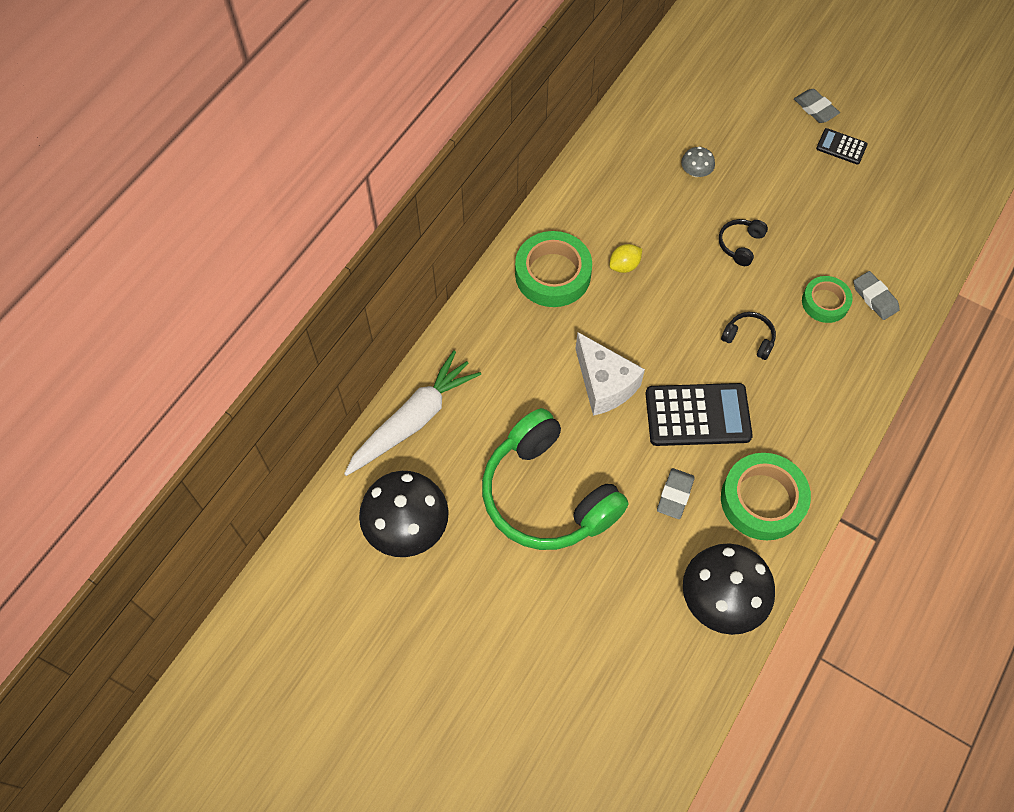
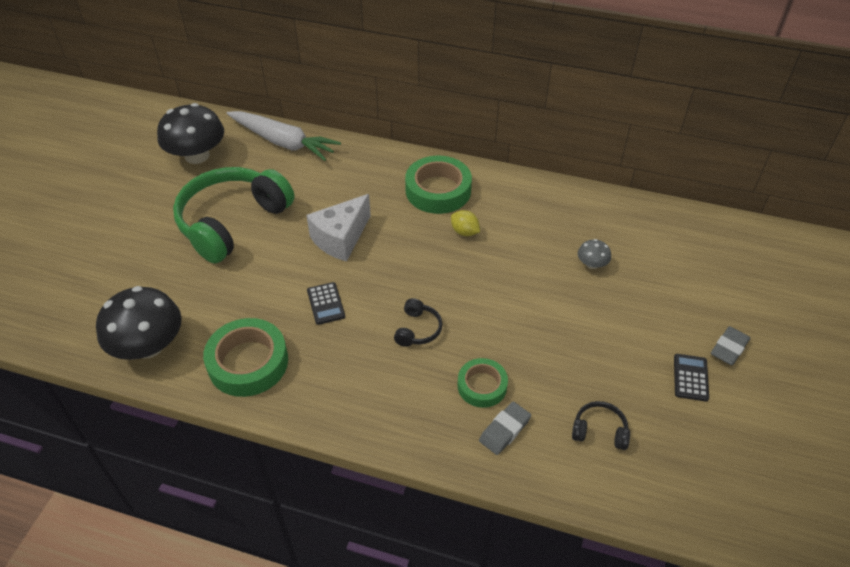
camera: 75 degrees right, 15 degrees down
(675, 495) = (244, 300): grey eraser -> none
(697, 415) = (326, 304): black calculator -> black calculator, size x0.51
(740, 245) = (522, 309): black headphones -> black headphones (599, 431)

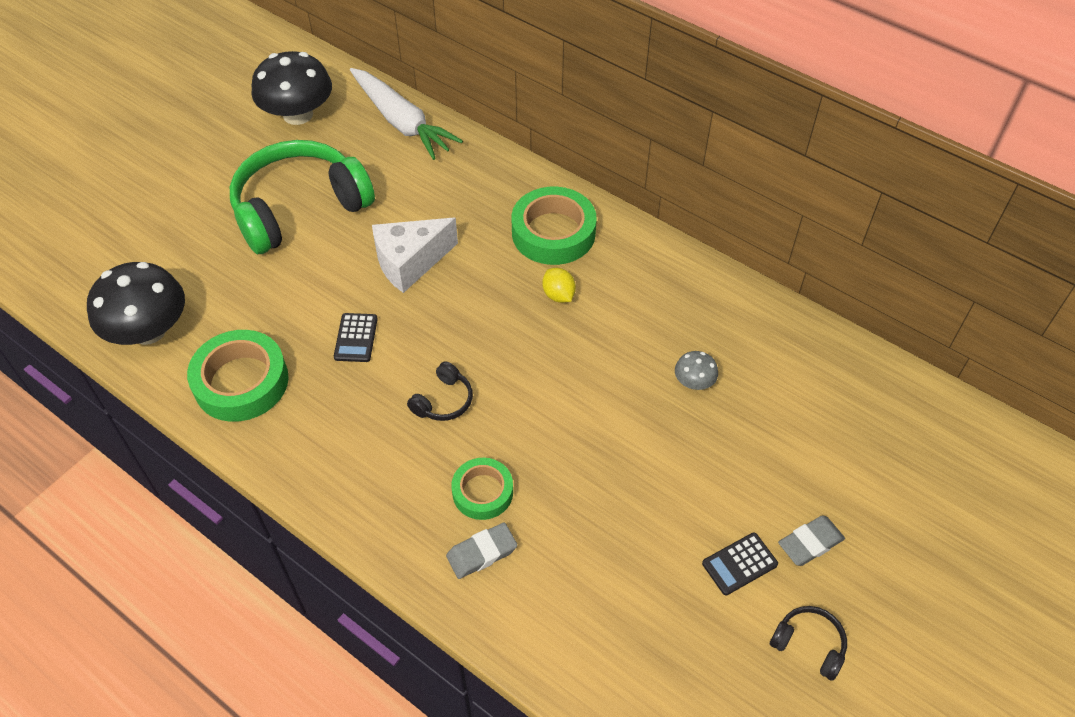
camera: 20 degrees right, 5 degrees up
(599, 431) = (592, 591): black headphones -> black headphones (809, 645)
(690, 377) = (739, 564): black calculator -> black calculator turned 150 degrees counterclockwise

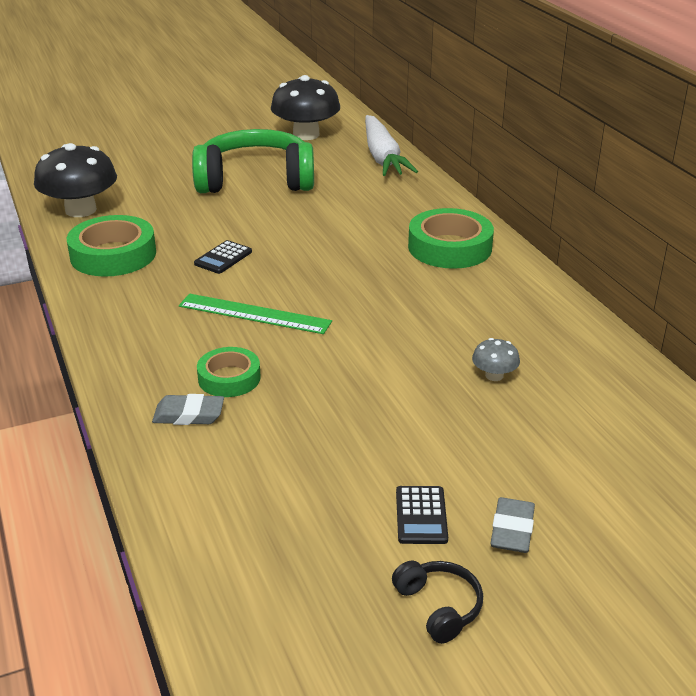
camera: 30 degrees right, 20 degrees down
(410, 263) = (310, 230): white cheese -> none
(443, 401) = (254, 314): black headphones -> green ruler
(558, 295) = (417, 284): yellow lemon -> none
(739, 564) = (421, 515): black calculator -> black calculator turned 90 degrees counterclockwise
(810, 543) = (512, 530): grey eraser -> grey eraser turned 75 degrees counterclockwise

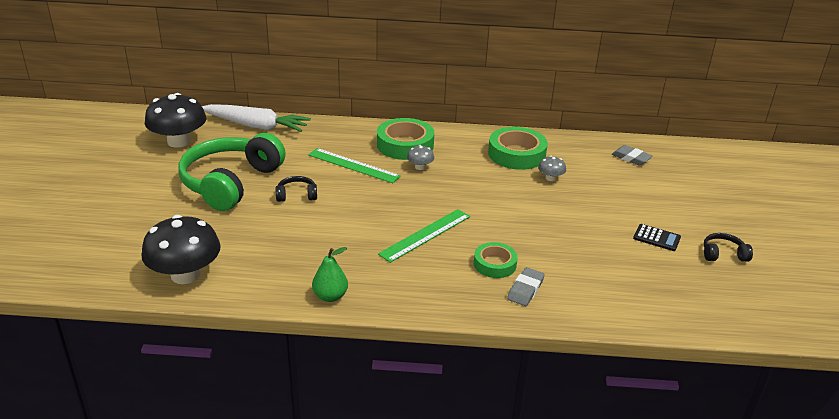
camera: 65 degrees left, 0 degrees up
(91, 289) = (330, 296): none -> green pear
(113, 255) = (284, 274): green tape -> green tape (516, 154)
(223, 258) = (338, 227): black calculator -> none
(265, 218) = (296, 195): none -> black headphones
(362, 230) = (353, 165): none -> green ruler
(407, 271) = (420, 167): none -> grey mushroom
(512, 530) = (677, 217): grey eraser -> grey eraser (631, 158)

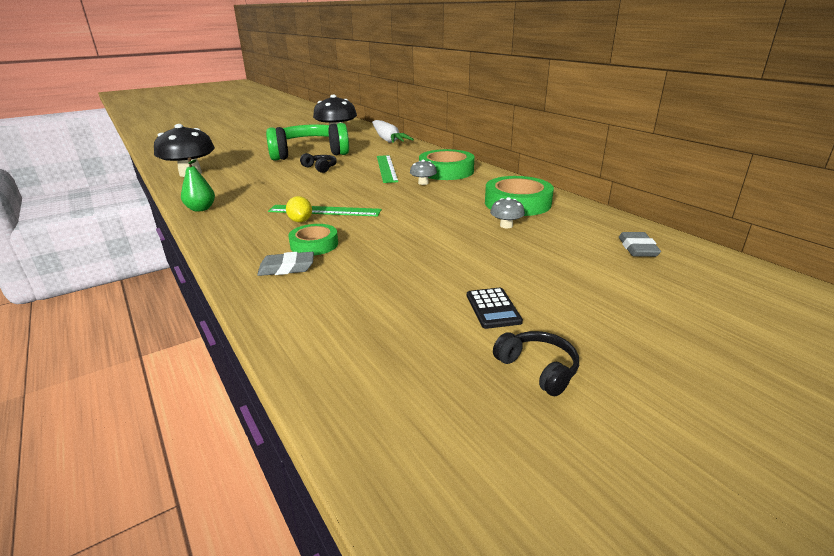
camera: 55 degrees right, 5 degrees down
(435, 254) = (300, 221): none -> yellow lemon

